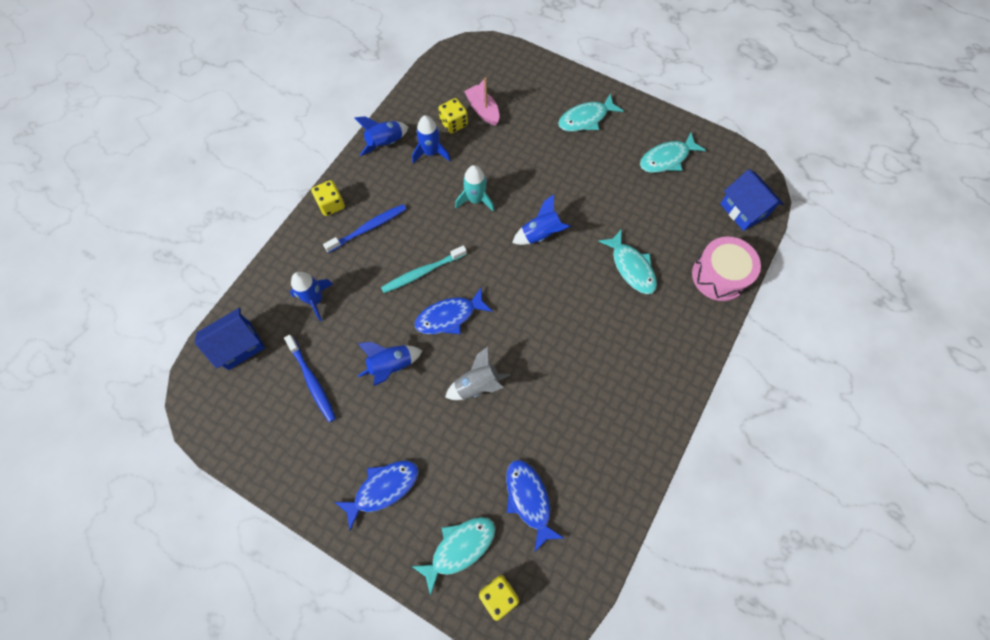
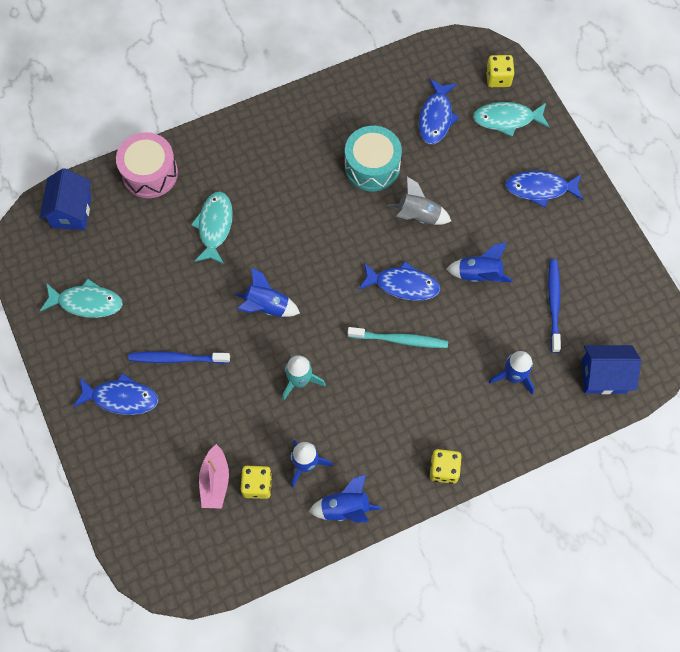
camera: 145 degrees left, 0 degrees up
(369, 228) = (422, 418): blue toothbrush -> blue toothbrush (177, 358)
(550, 405) = (372, 166): none -> turquoise drum
(585, 119) = (121, 398): turquoise fish -> blue fish

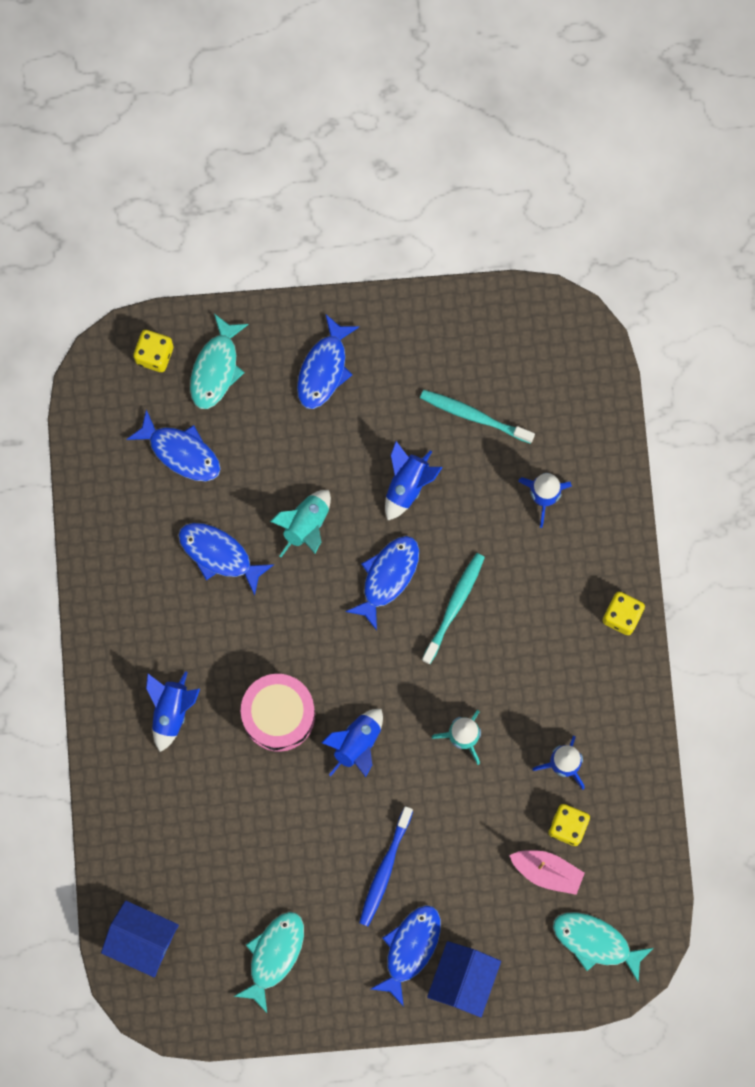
camera: 70 degrees left, 10 degrees up
(150, 173) = (125, 828): pink drum -> pink drum (278, 715)
(215, 226) = (229, 771): turquoise fish -> turquoise fish (595, 942)
(345, 508) = (627, 739): blue rocket -> blue rocket (171, 711)
(372, 166) = (219, 554): turquoise drum -> blue fish
(418, 216) = (306, 525): grey rocket -> turquoise rocket
(554, 303) = (474, 416): blue toothbrush -> turquoise toothbrush
(603, 376) = (578, 398): blue house -> blue house (463, 980)

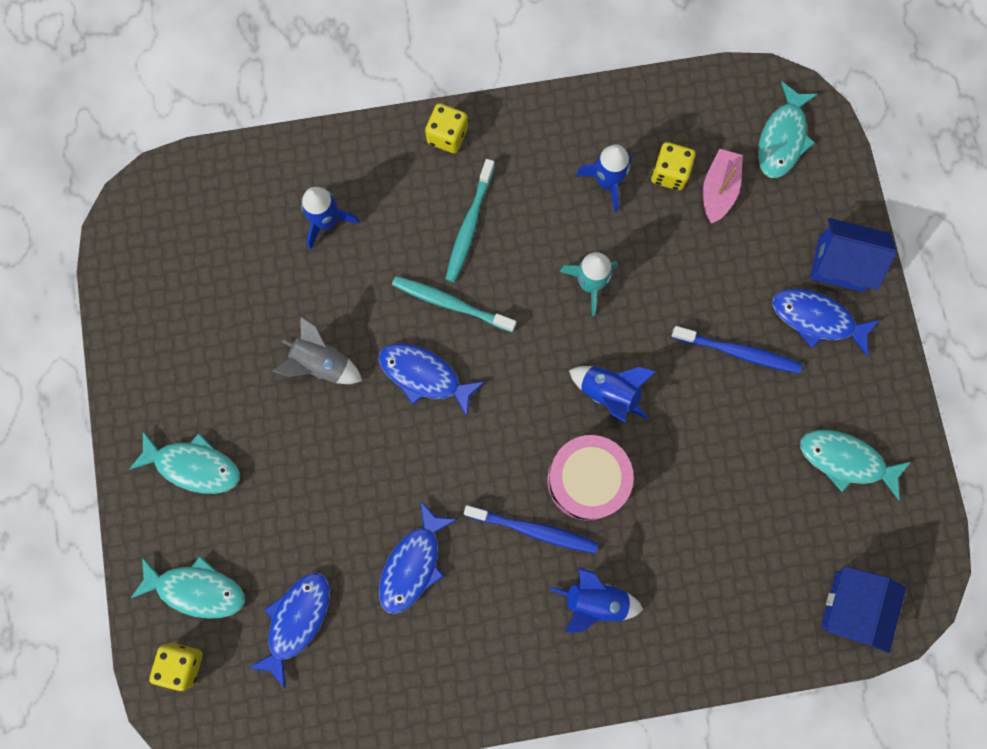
camera: 95 degrees left, 0 degrees up
(238, 663) = (534, 530): none -> blue toothbrush
(306, 525) = (373, 469): turquoise rocket -> none
(324, 369) = (193, 466): blue fish -> turquoise fish
(407, 485) = (321, 363): blue rocket -> grey rocket
(474, 416) = (241, 300): turquoise toothbrush -> turquoise toothbrush (469, 226)

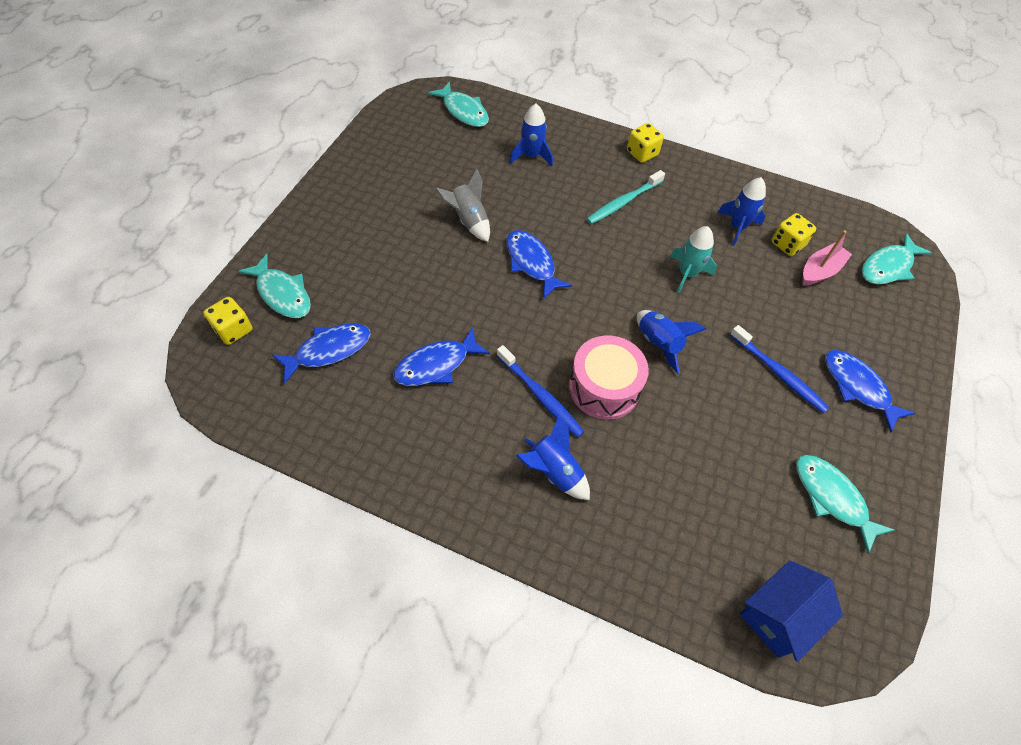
camera: 30 degrees right, 20 degrees down
(193, 466) = (342, 228): turquoise fish -> turquoise fish (463, 111)
(450, 303) = (580, 234): turquoise toothbrush -> none
(840, 264) = (897, 363): blue house -> none

